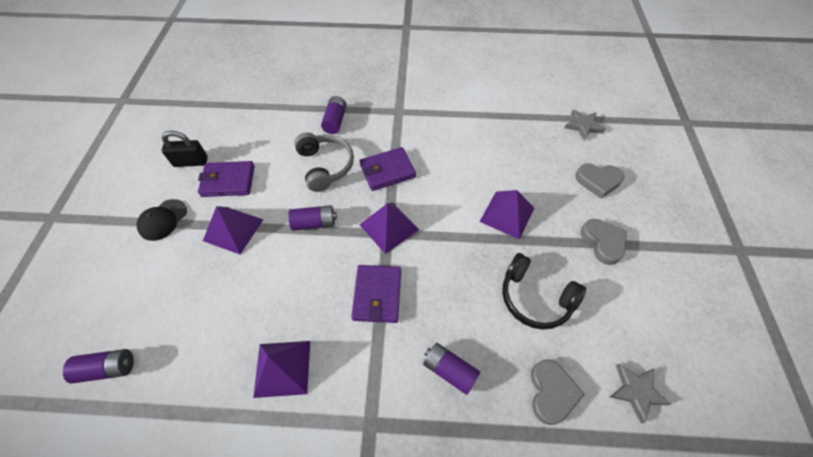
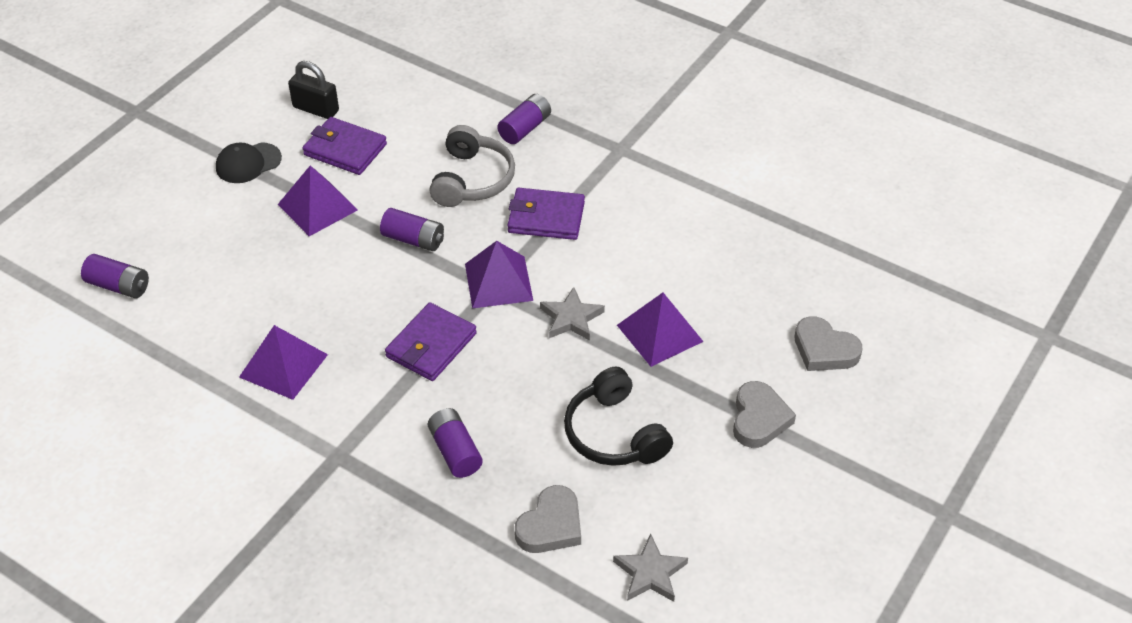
camera: 30 degrees right, 10 degrees down
(583, 126) = (873, 274): grey star -> grey star (571, 318)

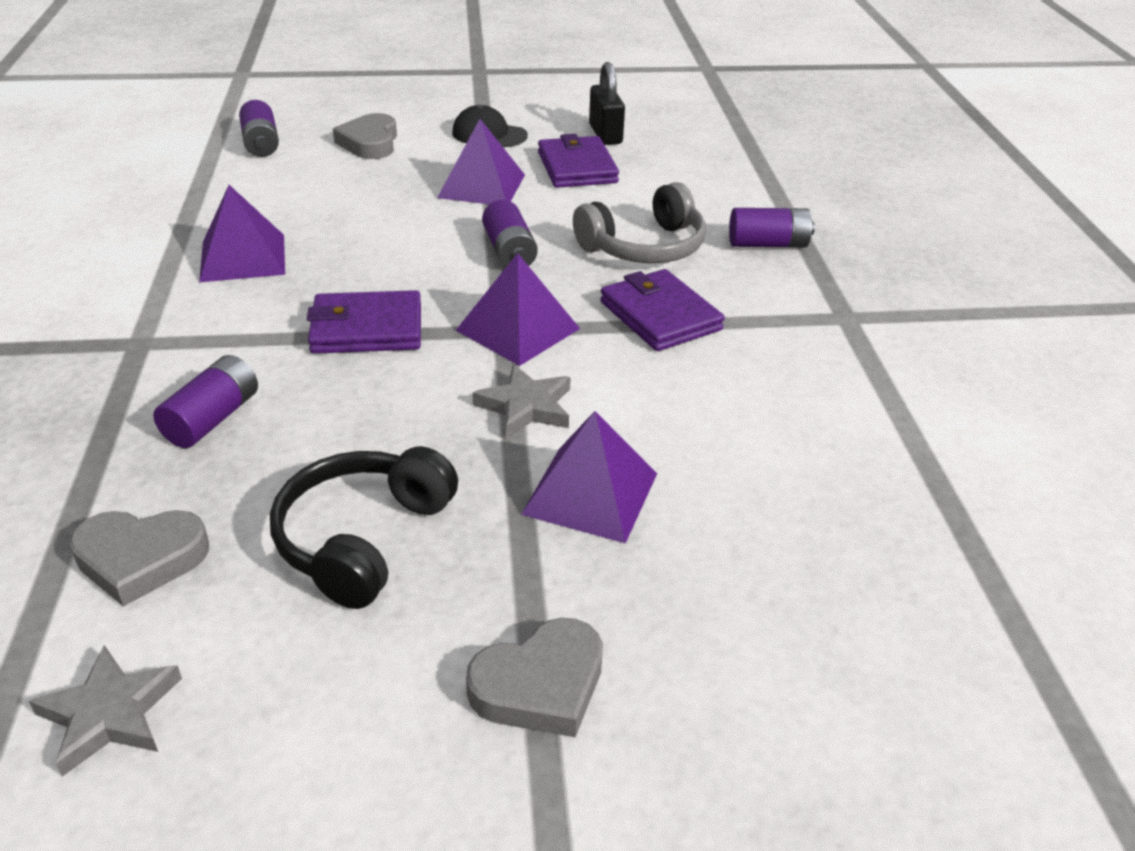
camera: 50 degrees right, 10 degrees down
(824, 349) = (771, 693): grey heart -> grey heart (370, 143)

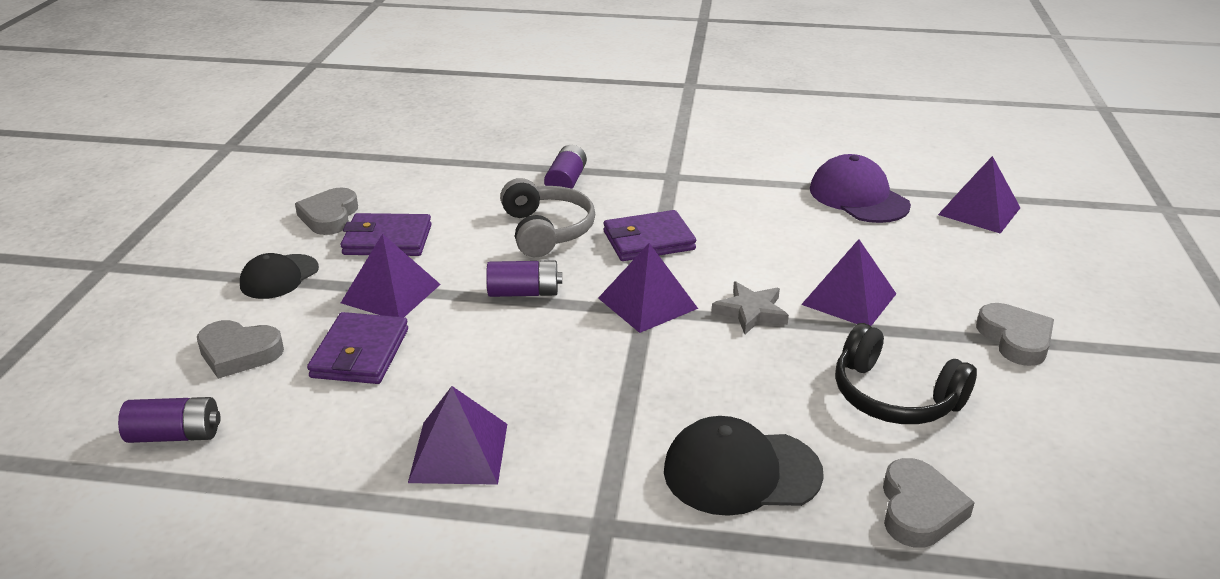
camera: 75 degrees left, 5 degrees down
(110, 714) = (1071, 517): grey star -> none
(212, 419) = (741, 472): purple battery -> black cap
(367, 329) = (623, 378): purple wallet -> purple wallet (360, 353)
(605, 134) = (329, 216): black padlock -> grey heart
(914, 499) = (858, 197): none -> purple cap
(975, 663) = (979, 211): none -> purple pyramid

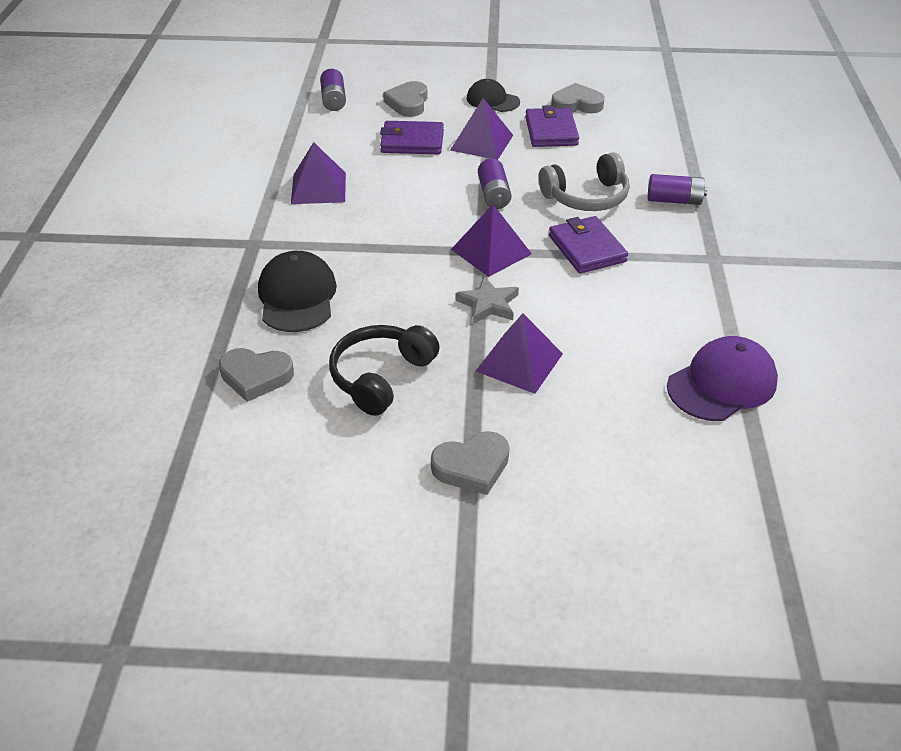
camera: 85 degrees right, 10 degrees up
(979, 211) = (728, 481): purple pyramid -> none

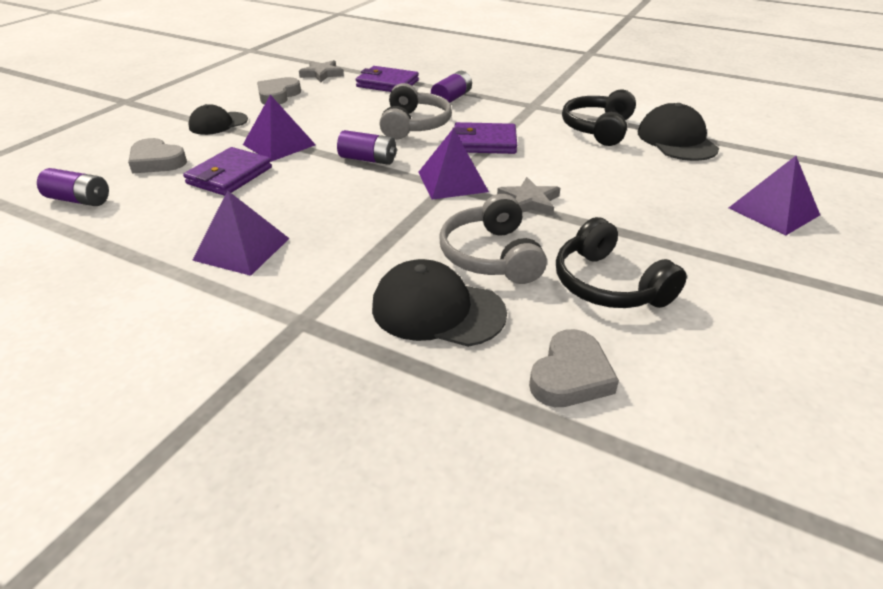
camera: 65 degrees left, 5 degrees down
(384, 304) = (491, 256): none -> grey headphones
(472, 466) = (753, 264): grey heart -> none
(519, 362) = (618, 207): purple pyramid -> purple pyramid (774, 211)
(551, 131) = (303, 114): purple wallet -> purple wallet (387, 83)
(651, 107) = (322, 74): none -> grey star
(695, 317) = (598, 129): none -> black headphones
(722, 384) = (676, 140): purple cap -> black cap

